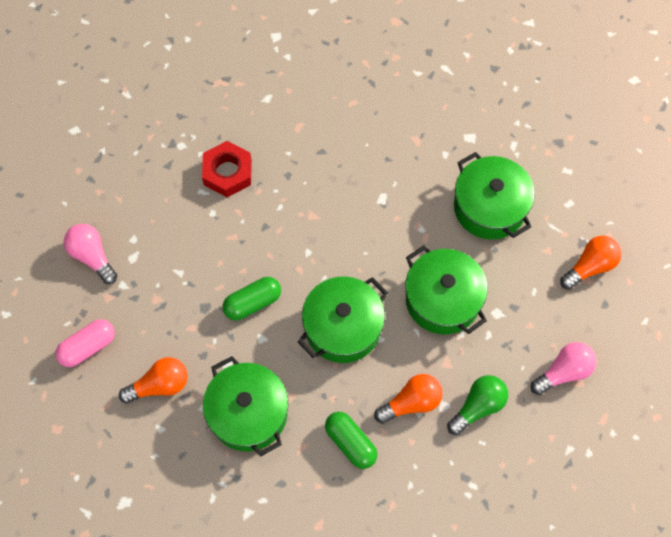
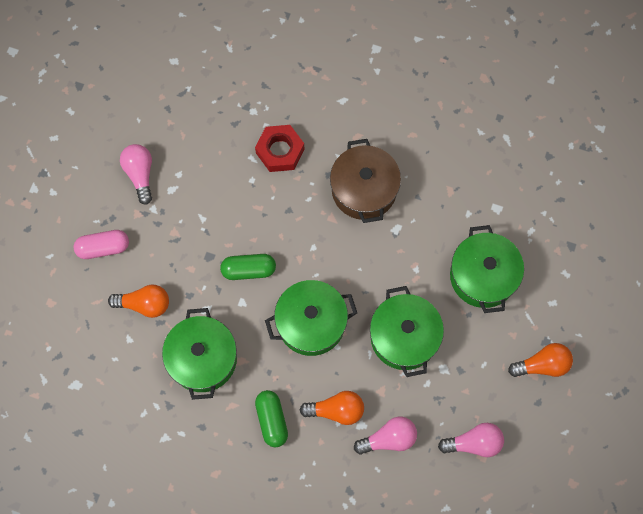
camera: 25 degrees right, 5 degrees up
(331, 174) = (364, 190): none -> brown pot
(478, 407) = (388, 439): green light bulb -> pink light bulb

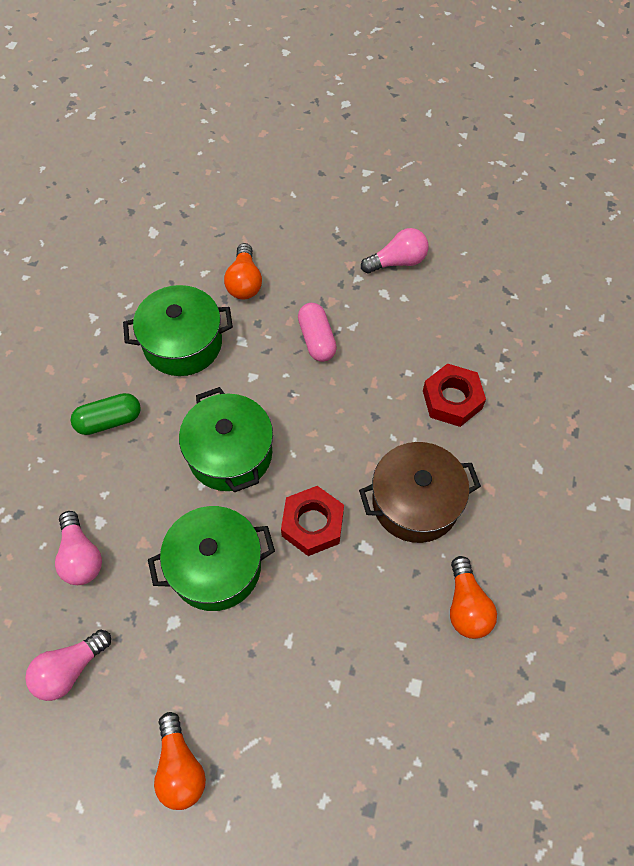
camera: 85 degrees right, 10 degrees down
(103, 247) = (307, 238): pink capsule -> pink capsule (317, 339)
(248, 270) = (293, 380): green capsule -> none
(336, 410) = (119, 491): orange light bulb -> orange light bulb (466, 606)
(375, 265) = (312, 524): none -> red nut
(474, 443) = (70, 669): pink light bulb -> pink light bulb turned 60 degrees clockwise
(483, 276) = (309, 671): green pot -> none

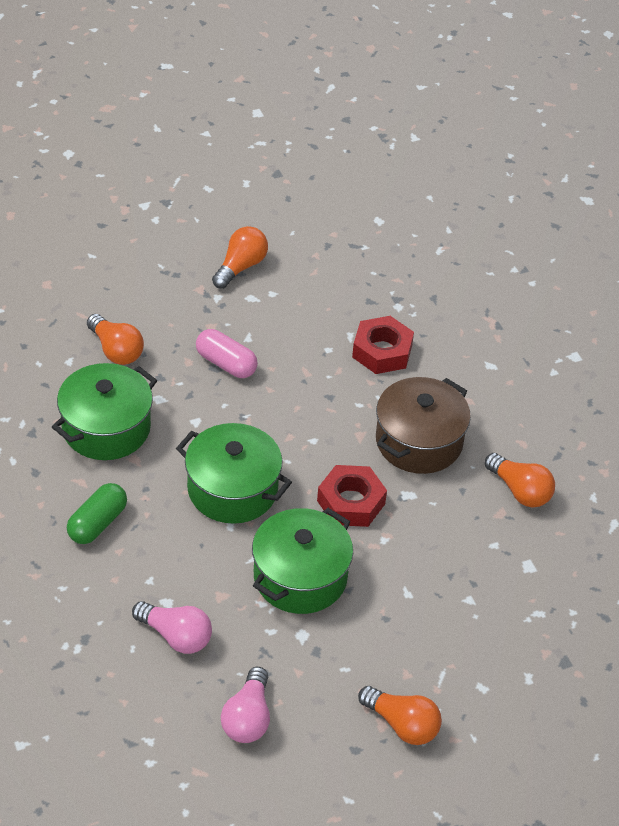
camera: 40 degrees left, 15 degrees down
(397, 261) = (240, 267): pink light bulb -> orange light bulb

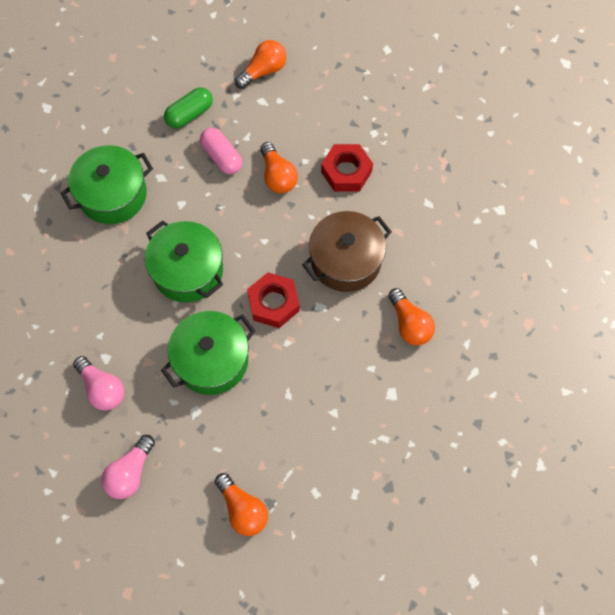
camera: 20 degrees right, 20 degrees up
(97, 523) = (78, 277): green capsule -> green capsule (189, 114)
(116, 350) = (143, 127): orange light bulb -> orange light bulb (277, 176)

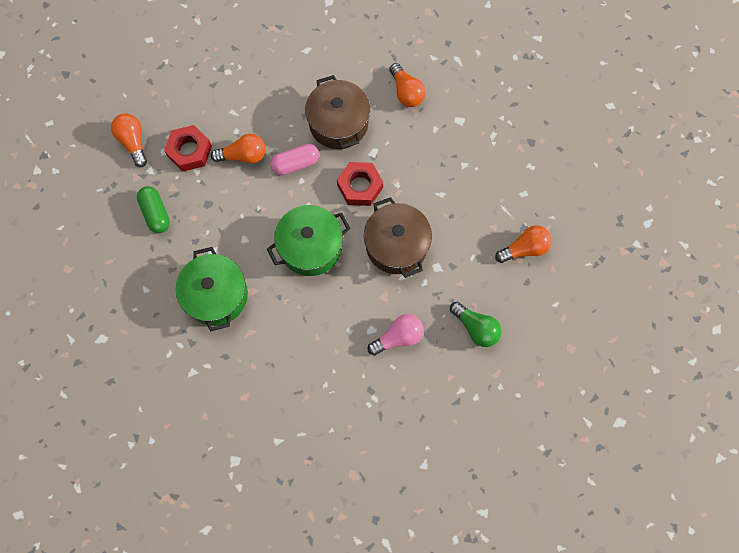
camera: 75 degrees left, 5 degrees up
(130, 472) = (476, 328): pink light bulb -> green light bulb
(211, 360) = (396, 245): green pot -> brown pot
(222, 157) = (209, 196): pink capsule -> pink capsule (295, 164)
(346, 172) = (257, 102): red nut -> red nut (189, 151)
(409, 324) = (406, 92): orange light bulb -> orange light bulb turned 75 degrees clockwise

